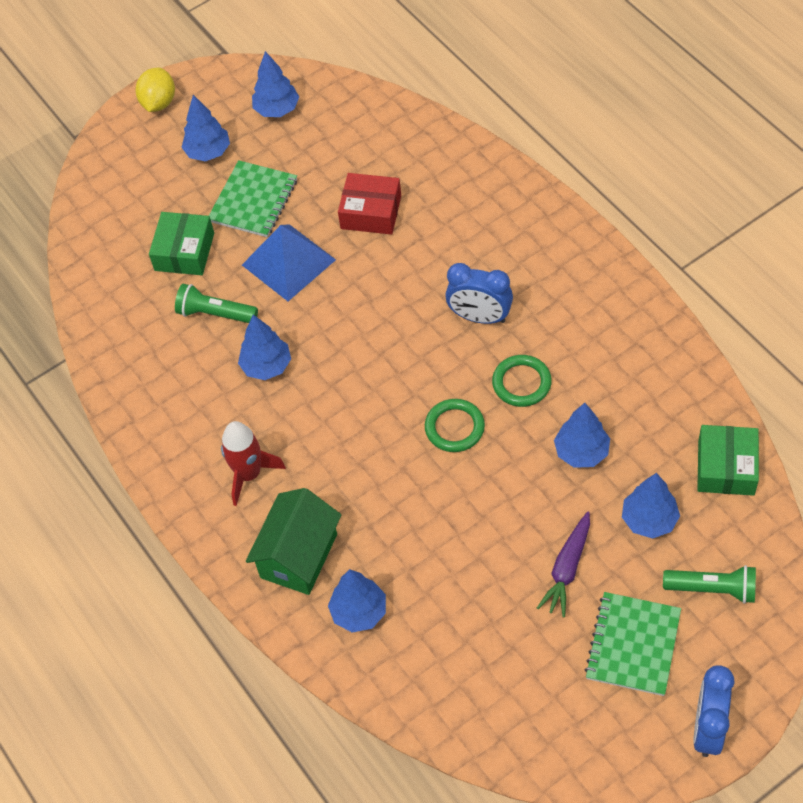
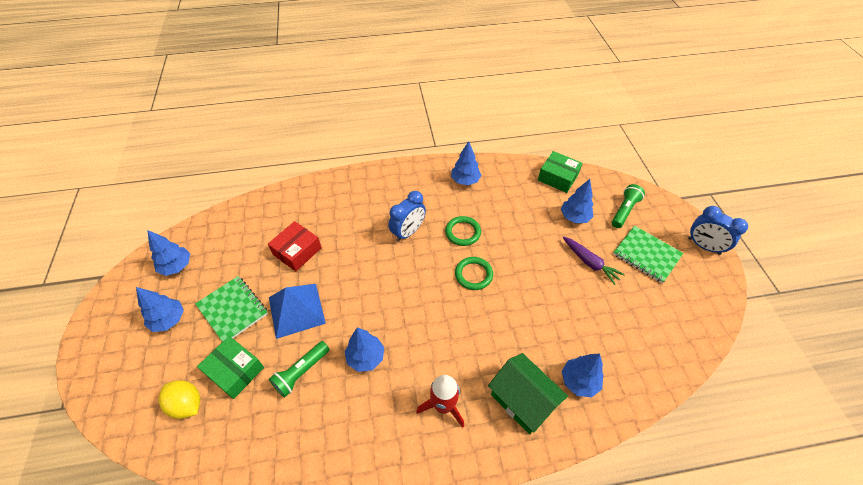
camera: 70 degrees left, 5 degrees down
(159, 103) = (96, 334): yellow lemon -> yellow lemon (187, 404)
(581, 452) = (520, 226): blue tree -> blue tree (465, 180)

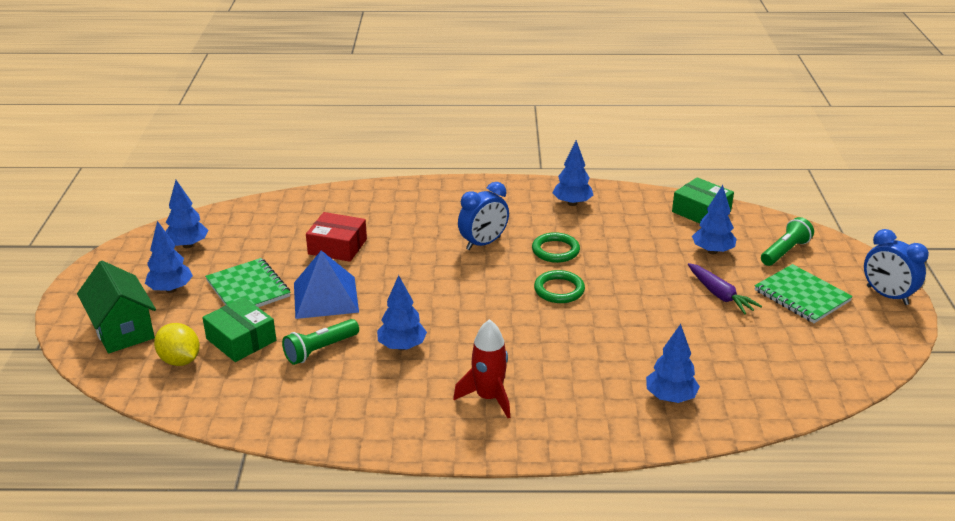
camera: 10 degrees right, 20 degrees down
(297, 251) = (337, 246): red box -> red box turned 60 degrees clockwise
(522, 401) = (591, 405): green house -> green house (122, 330)

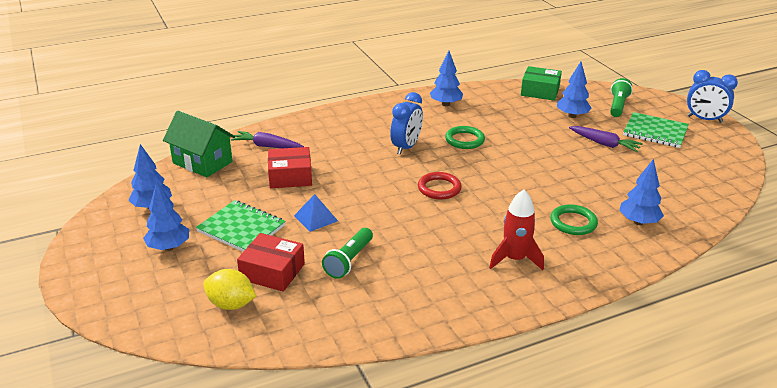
camera: 25 degrees left, 0 degrees up
(122, 330) = (151, 294): green house -> green house (202, 162)
(241, 339) = (272, 271): green box -> red box
(325, 297) = (315, 218): blue pyramid -> blue pyramid, size x0.58
(342, 208) = (267, 146): none -> purple carrot
(402, 346) = (413, 239): blue tree -> none
(478, 298) = (439, 188): none -> red ring
(559, 290) = (493, 167): green ring -> green ring (573, 222)

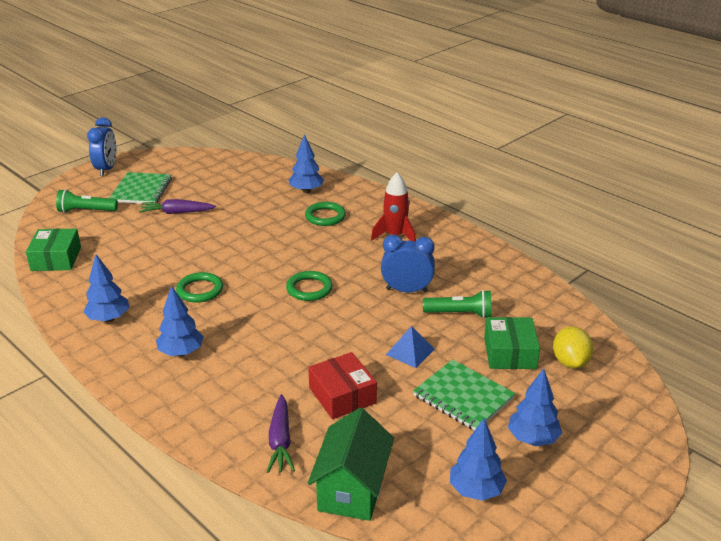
camera: 110 degrees left, 0 degrees up
(241, 228) = (463, 397): green notebook -> green notebook turned 60 degrees counterclockwise
(272, 271) = (509, 353): red box -> green box
(406, 147) = (233, 326): blue clock -> blue clock (407, 290)
(439, 188) = (309, 289): red ring -> green ring
(572, 116) = (118, 234): blue tree -> blue tree (181, 352)
(604, 144) = (177, 212): purple carrot -> purple carrot turned 105 degrees counterclockwise

